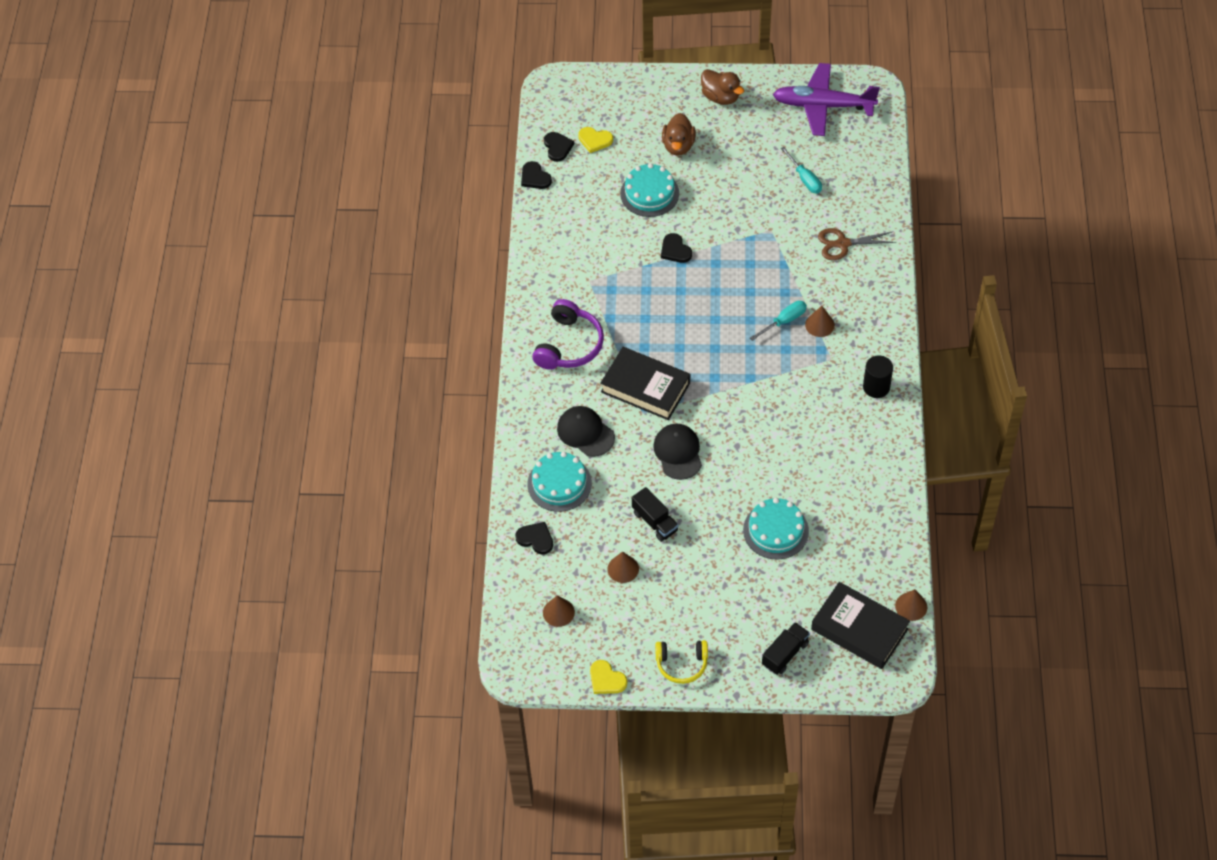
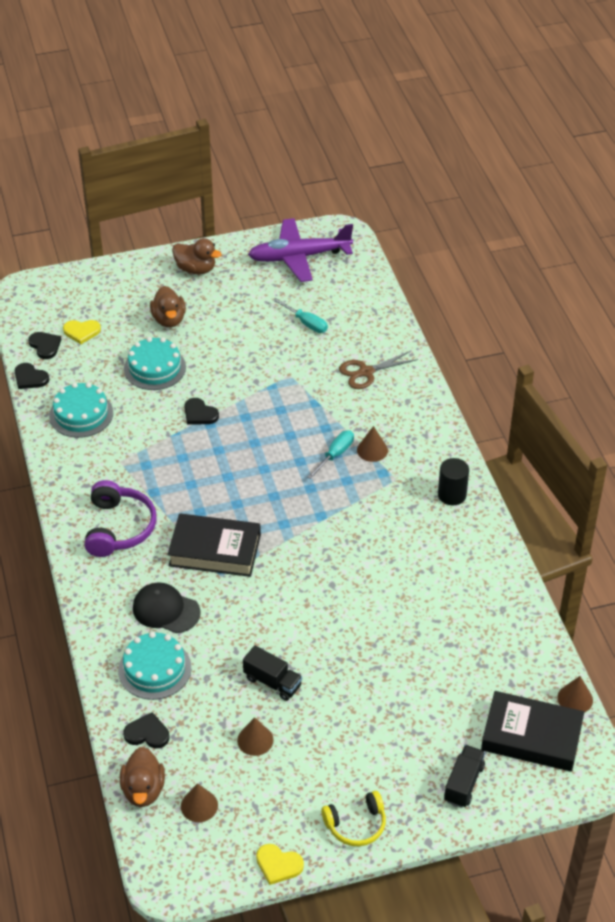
camera: 20 degrees left, 10 degrees down
(517, 586) = (143, 790): none -> brown duck
(678, 452) = (272, 606): black cap -> none
(775, 530) = (404, 658): turquoise cake -> turquoise cake (81, 414)

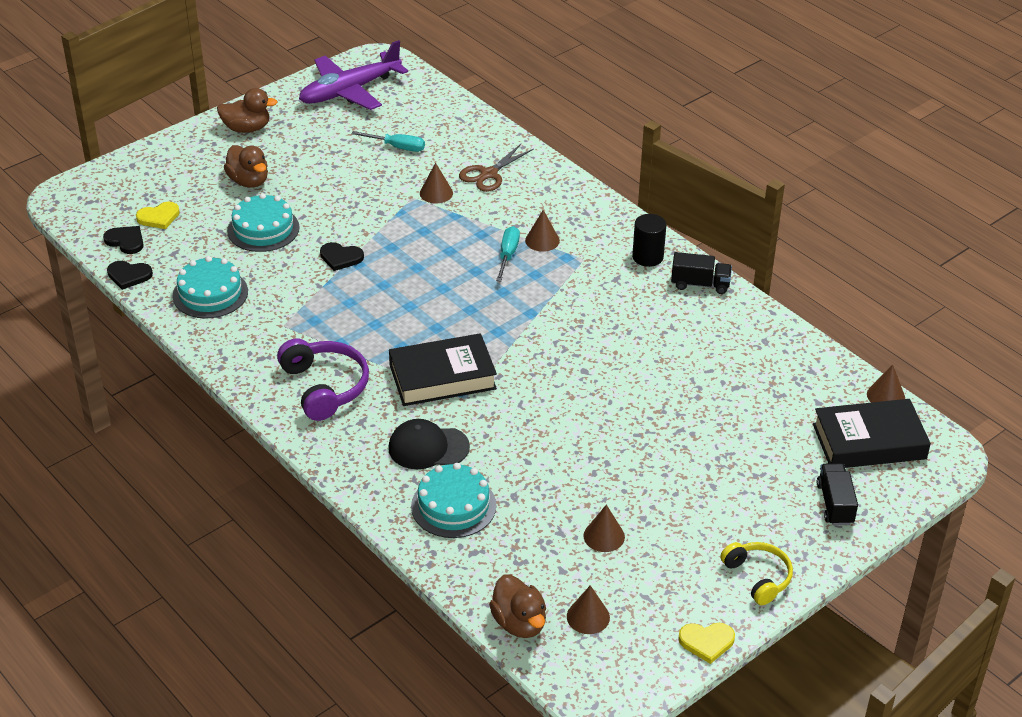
camera: 25 degrees left, 5 degrees down
(147, 733) = (487, 568): black heart -> none
(272, 682) = (585, 477): black truck -> black truck (700, 284)
(312, 377) = (436, 193): none -> brown cone
(356, 824) = (758, 577): yellow headphones -> yellow headphones turned 75 degrees counterclockwise

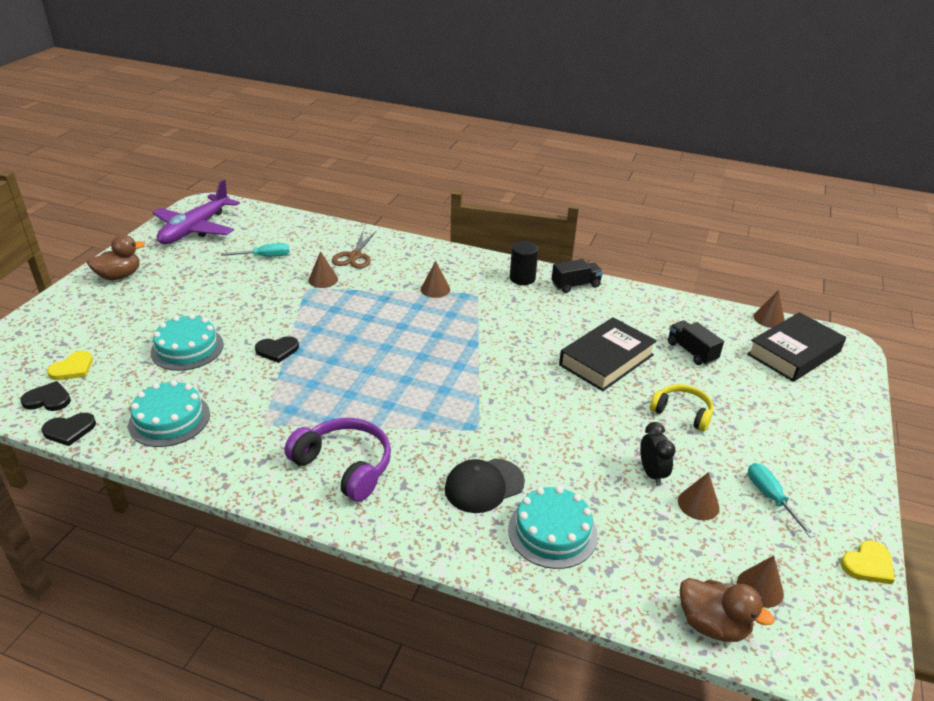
camera: 30 degrees left, 5 degrees down
(248, 181) = (147, 315): brown duck -> none
(442, 377) = (444, 418): black book -> black book (606, 360)
(508, 255) = (417, 307): turquoise screwdriver -> turquoise screwdriver (770, 498)
(587, 495) = (651, 473): none -> black clock
(758, 577) = (840, 488): yellow headphones -> yellow headphones (682, 413)
(835, 504) = (824, 406): black truck -> black truck (691, 352)

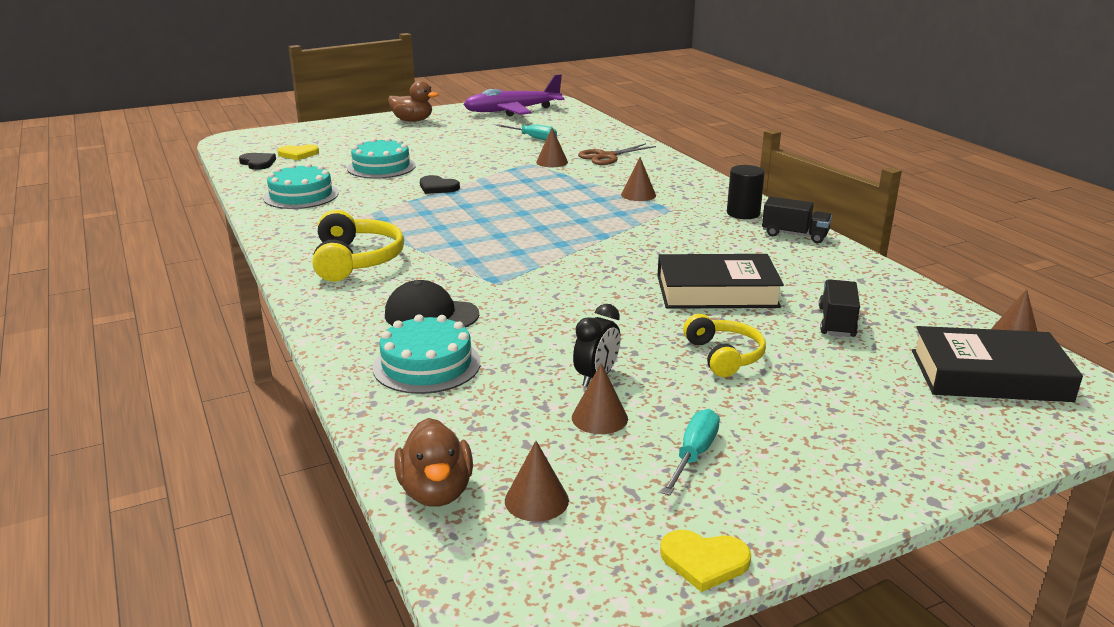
camera: 45 degrees right, 10 degrees down
(69, 430) = (241, 180): black heart -> none
(344, 466) = (356, 260): purple headphones -> yellow headphones

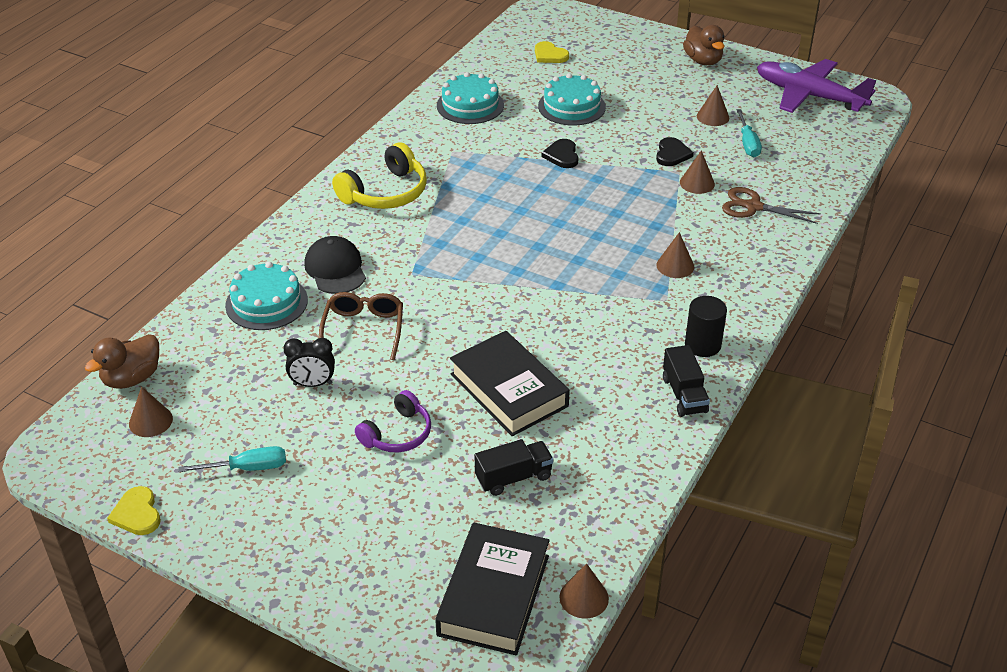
camera: 55 degrees right, 15 degrees up
(258, 163) = (509, 50): black heart -> black heart (672, 154)
(546, 328) = (363, 329): none -> brown glasses
(599, 418) = (260, 408): brown cone -> brown cone (713, 117)
(723, 356) = (397, 434): yellow headphones -> purple headphones
(989, 375) = (494, 595): black book -> black book turned 45 degrees clockwise

